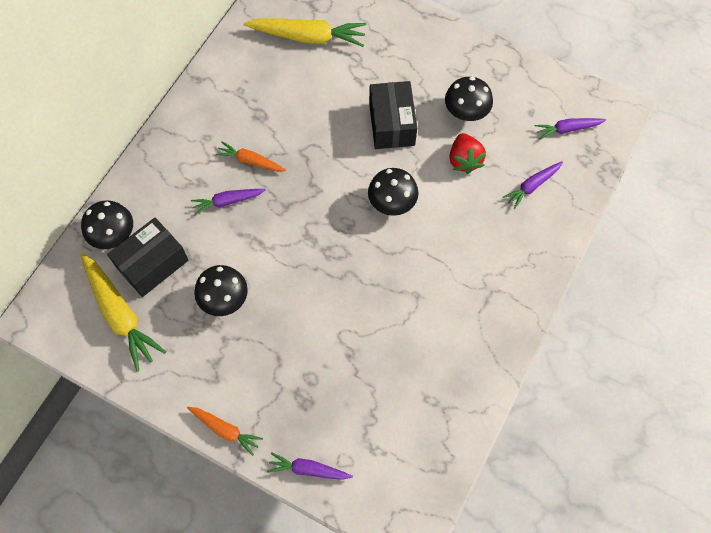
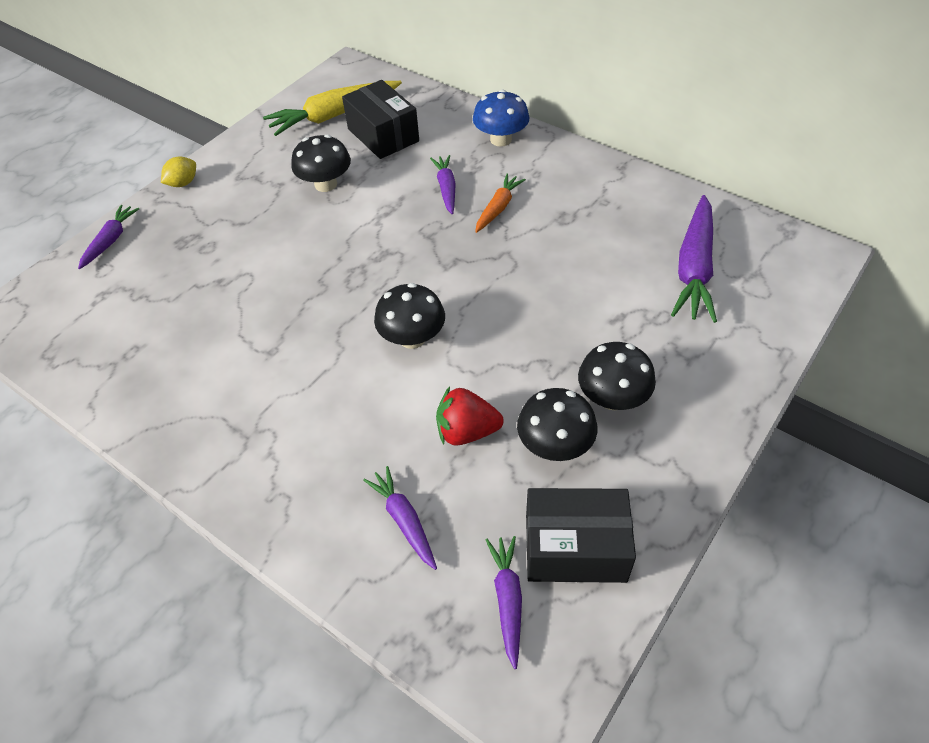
camera: 100 degrees right, 15 degrees down
(113, 235) = (423, 109): black mushroom -> black mushroom (612, 398)
(161, 167) = (501, 139): none -> blue mushroom
(225, 430) = (183, 183): orange carrot -> yellow lemon
(308, 37) = (694, 268): yellow carrot -> purple carrot
(392, 124) = (540, 349): black box -> black box (575, 548)

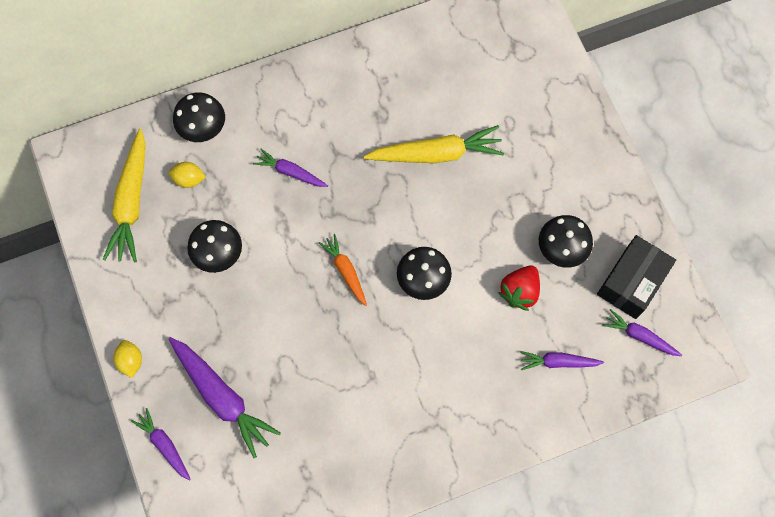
camera: 60 degrees left, 20 degrees up
(383, 135) = (189, 179): black box -> yellow lemon
(498, 208) = (338, 151): orange carrot -> orange carrot (345, 271)
(501, 139) = (263, 100): blue mushroom -> none
(565, 277) = (436, 153): none -> yellow carrot
(612, 398) = (550, 195): black mushroom -> black mushroom (203, 128)
(694, 268) = (484, 73): purple carrot -> purple carrot (222, 397)

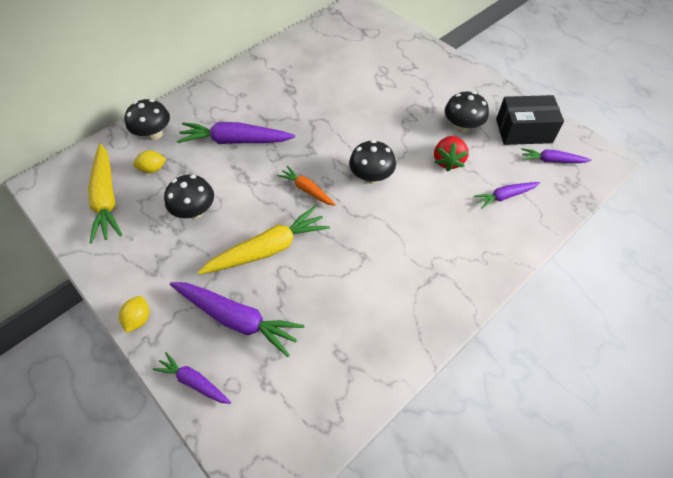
camera: 20 degrees left, 15 degrees down
(131, 361) = (139, 319): yellow lemon -> yellow lemon turned 45 degrees clockwise
(290, 172) = (235, 141): purple carrot -> purple carrot, size x1.78
(436, 153) = (341, 99): yellow carrot -> yellow carrot (268, 249)
(631, 282) = (523, 131): black box -> black box turned 75 degrees clockwise

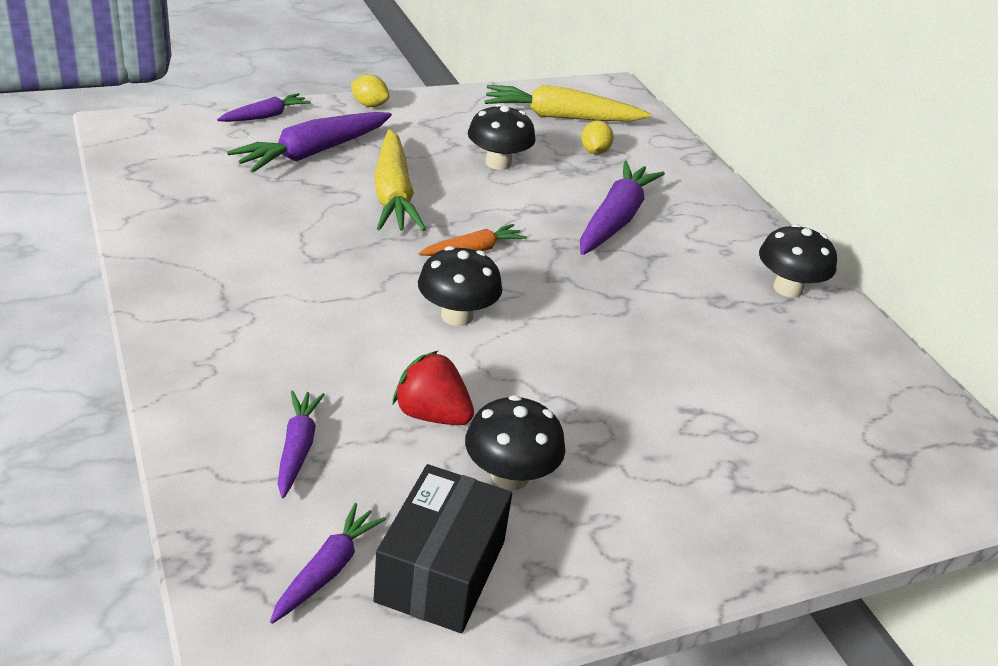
camera: 105 degrees right, 20 degrees down
(154, 134) = (665, 165): black mushroom -> black mushroom (787, 288)

